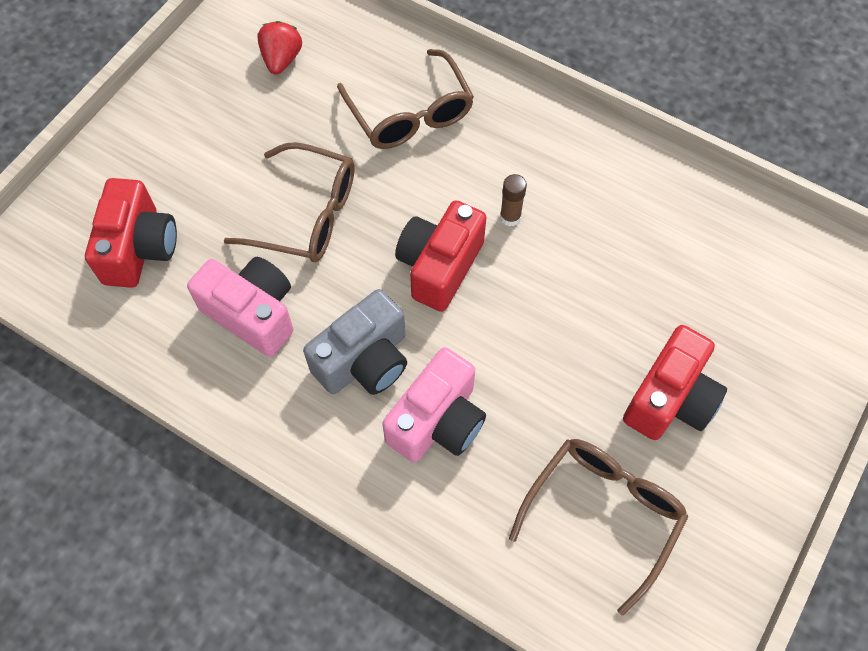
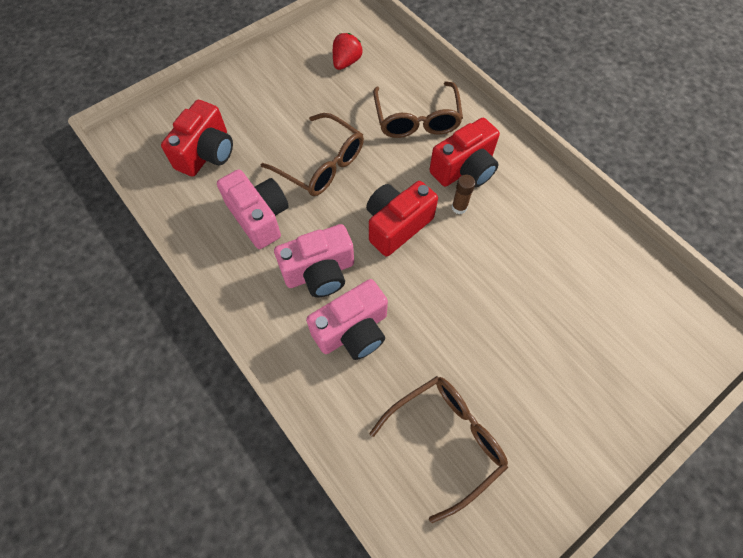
camera: 20 degrees right, 0 degrees up
(364, 360) = (320, 272): grey camera -> pink camera
(670, 399) = (528, 373): red camera -> red camera (464, 169)

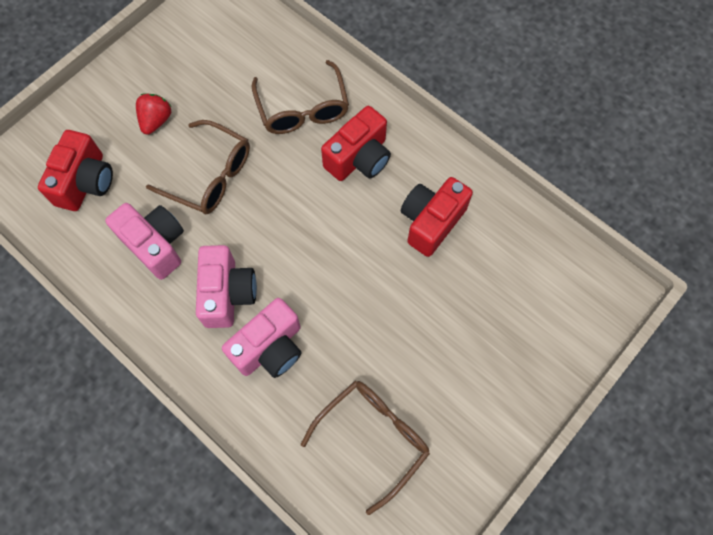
camera: 10 degrees left, 5 degrees up
(320, 272) = (227, 293): pink camera -> pink camera turned 60 degrees counterclockwise
(346, 62) = (217, 52): red strawberry -> red strawberry (156, 120)
(396, 225) = (297, 231): red camera -> red camera (431, 222)
(459, 207) = (358, 201): brown glue stick -> none

